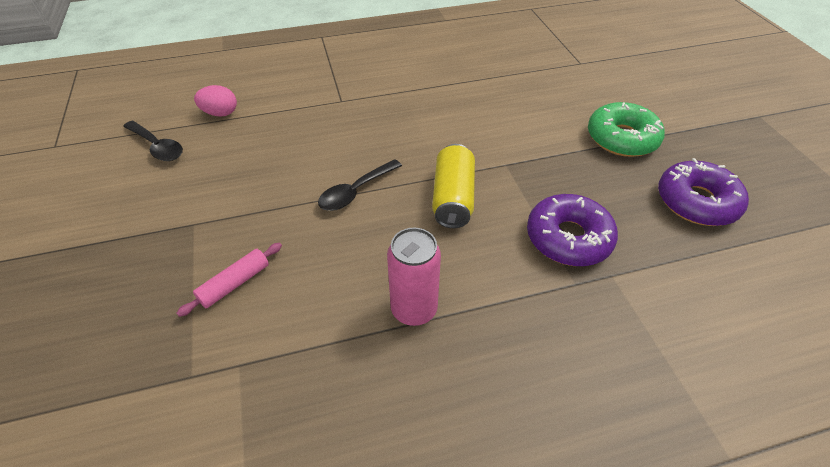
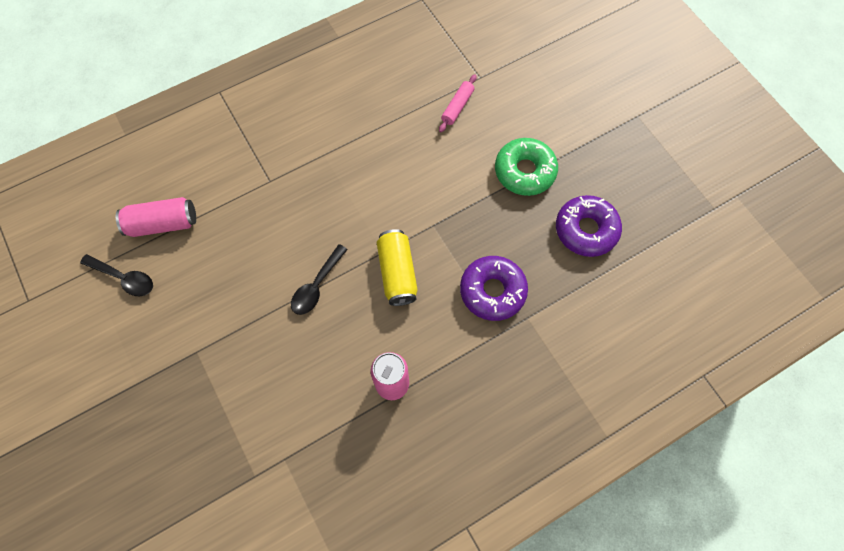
camera: 15 degrees left, 20 degrees up
(220, 113) = (163, 224): pink egg -> pink can
(235, 283) = (253, 397): pink rolling pin -> pink rolling pin (457, 107)

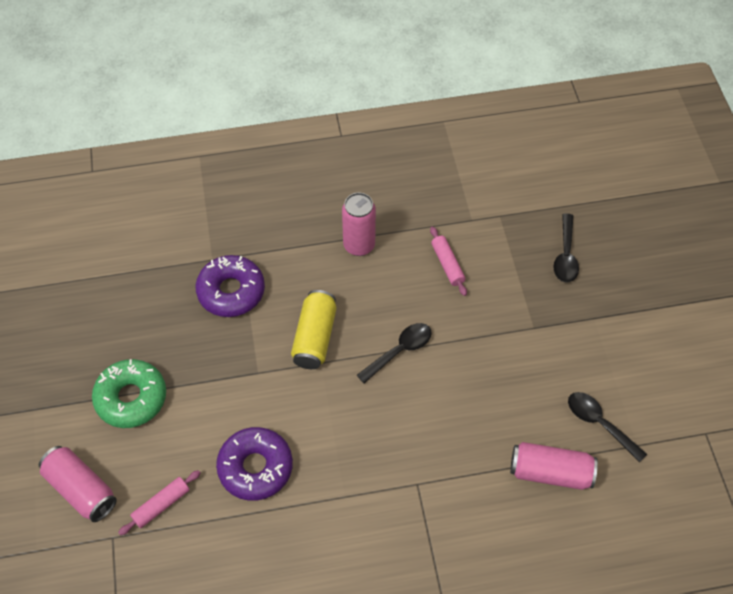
camera: 160 degrees left, 10 degrees down
(175, 448) = (565, 255): none -> black spoon
(296, 393) = (447, 264): none -> pink rolling pin
(521, 98) = (81, 489): none -> pink can
(586, 230) = (108, 317): purple donut -> purple donut (255, 467)

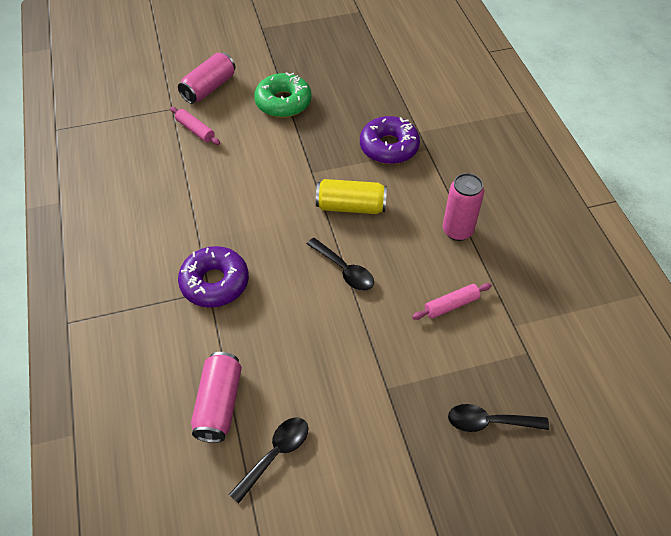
camera: 85 degrees right, 5 degrees down
(255, 467) = (225, 180): purple donut -> purple donut (215, 283)

